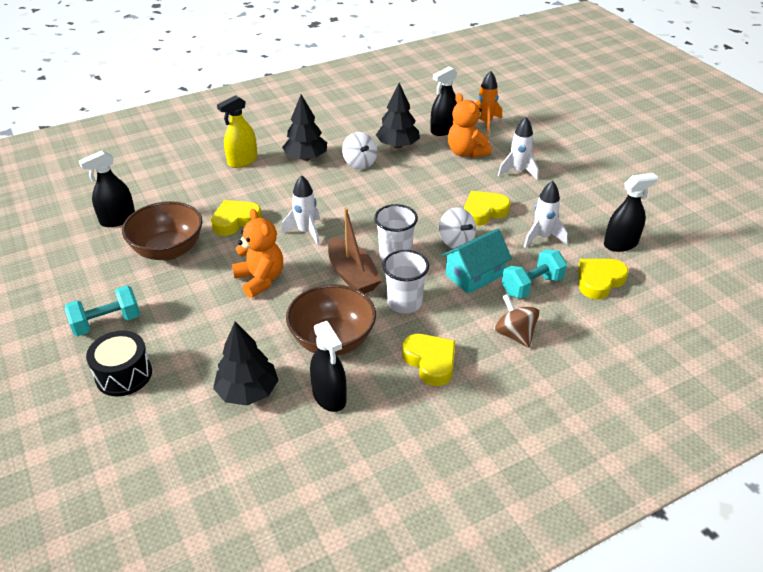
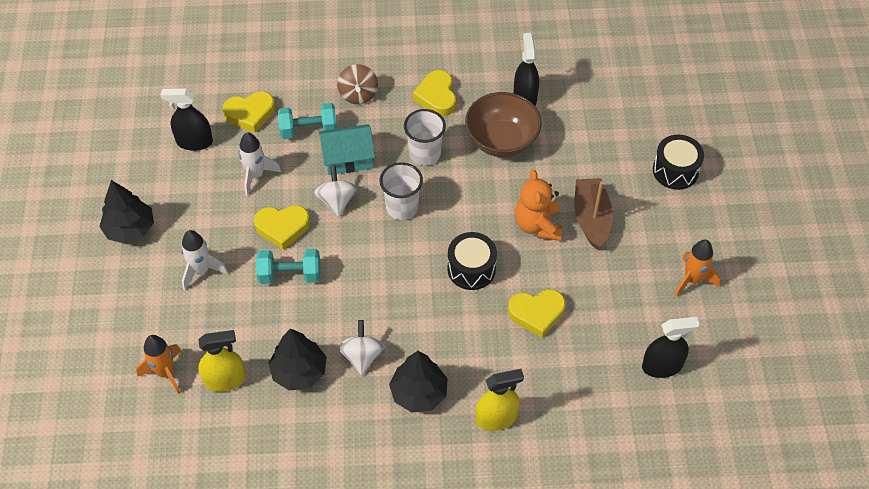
camera: 155 degrees left, 15 degrees up
(95, 282) = (692, 280): none -> orange rocket
(107, 323) = (685, 227): turquoise dumbbell -> turquoise dumbbell (290, 275)
(168, 250) = (615, 297): brown bowl -> none
(248, 391) = (583, 122): black tree -> black tree (130, 229)
(306, 232) = (471, 269): white rocket -> black drum
(352, 275) = (453, 199): brown boat -> brown boat (591, 218)
(443, 130) = (225, 380): black spray bottle -> yellow spray bottle
(466, 152) = (231, 325): orange teddy bear -> none

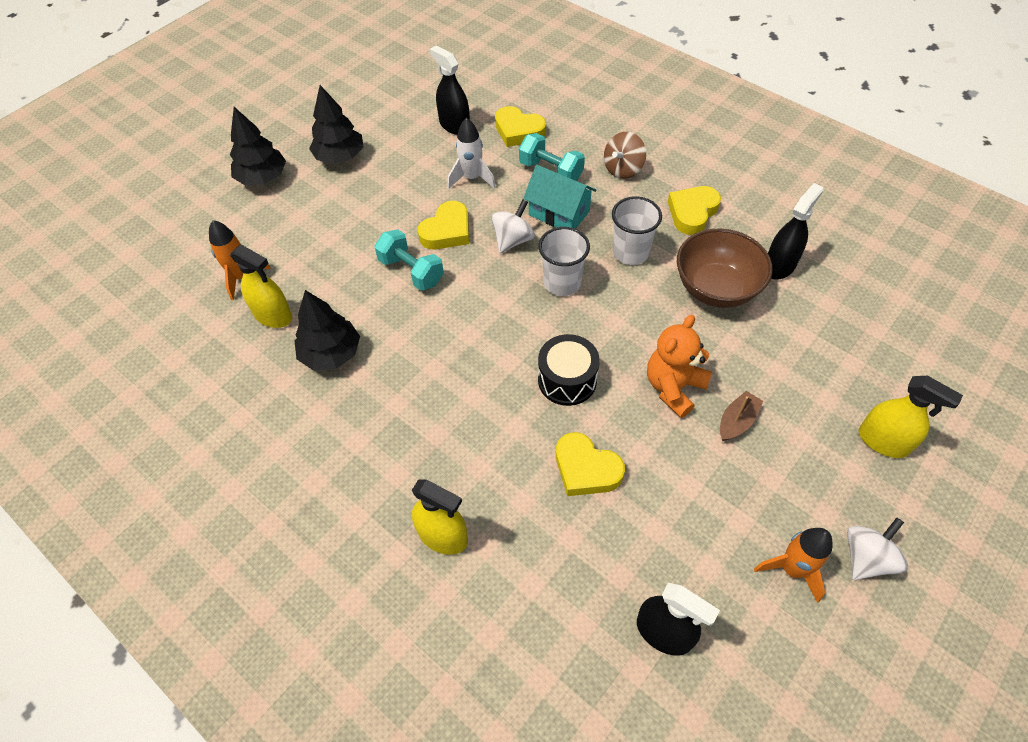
camera: 45 degrees right, 0 degrees up
(201, 271) = (352, 221): white rocket -> none
(282, 227) = (447, 231): yellow heart -> yellow heart turned 90 degrees counterclockwise
(362, 356) = (392, 381): white spinning top -> white spinning top (866, 558)
(419, 393) = (402, 452): black tree -> black tree (262, 178)
(591, 218) = (737, 421): brown boat -> brown boat, size x0.59
(675, 170) = (883, 441): black drum -> yellow spray bottle

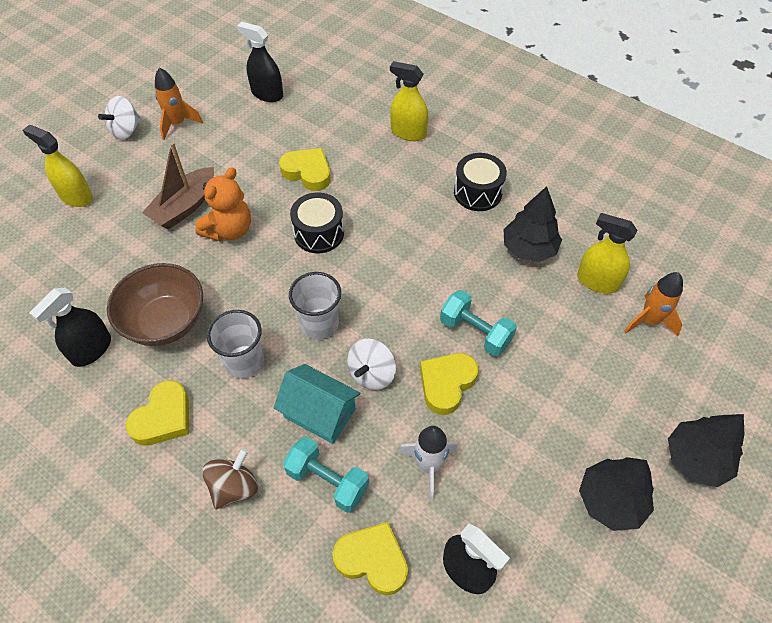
camera: 175 degrees right, 0 degrees up
(369, 429) = (477, 192): none -> black drum
(737, 421) = (184, 207): brown boat -> brown boat, size x1.69

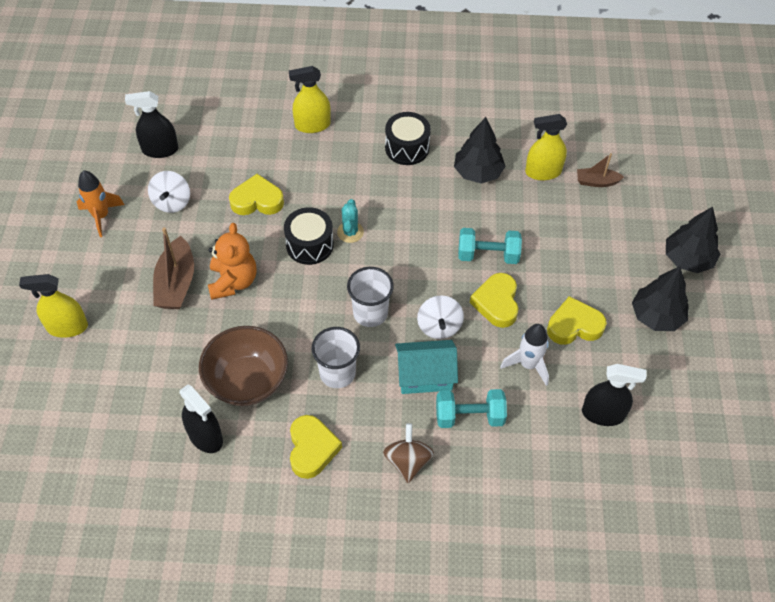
camera: 35 degrees left, 0 degrees up
(91, 350) = (205, 436): black spray bottle -> black spray bottle turned 45 degrees counterclockwise
(126, 130) = (57, 246): white spinning top -> white spinning top (172, 202)
(363, 241) = (350, 232): none -> turquoise cactus
(372, 560) = (540, 446): yellow heart -> yellow heart (574, 325)
(649, 321) = (596, 182): orange rocket -> brown boat

